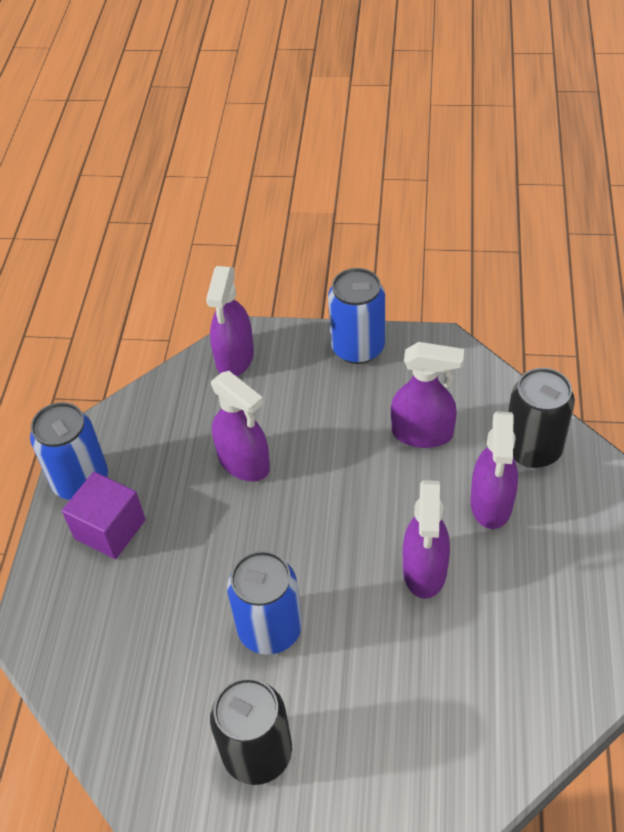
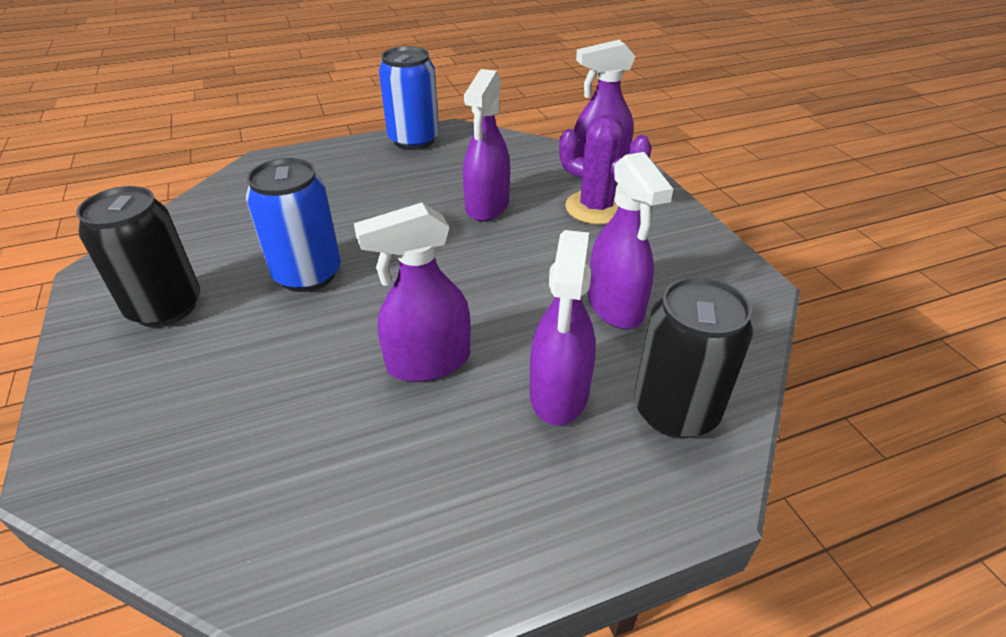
camera: 60 degrees right, 10 degrees down
(110, 529) = (375, 165): purple cube -> none
(294, 388) = (596, 208): none -> purple cactus
(358, 347) = (684, 230): blue can -> none
(491, 504) = (559, 394): purple spray bottle -> purple spray bottle turned 60 degrees counterclockwise

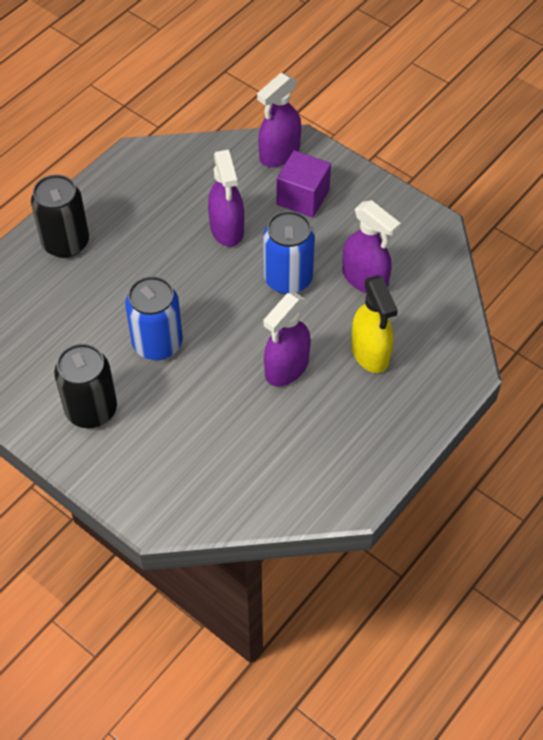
camera: 30 degrees left, 15 degrees up
(414, 140) = (113, 181): blue can -> blue can (288, 279)
(559, 394) = (370, 353): purple spray bottle -> yellow spray bottle
(596, 208) = (303, 197): purple cactus -> purple cube
(675, 410) = (434, 334): black can -> black can (66, 243)

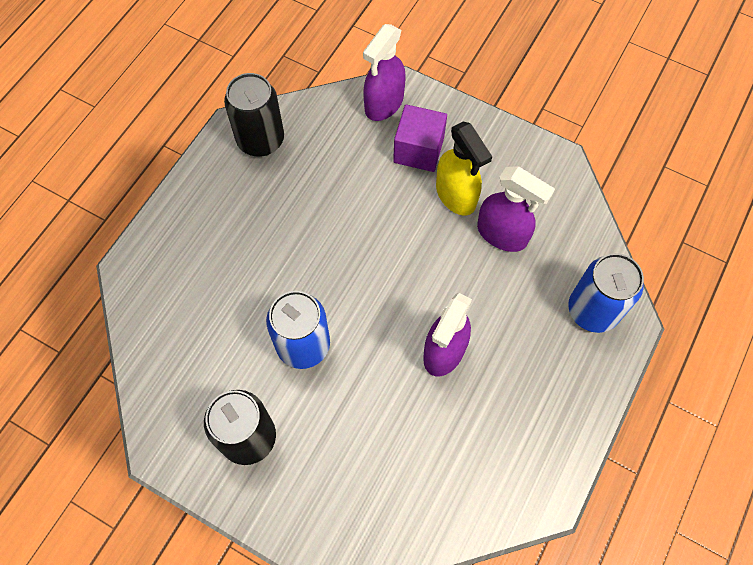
camera: 10 degrees left, 10 degrees up
(66, 243) = (182, 241): black can -> black can (260, 140)
(227, 229) = (348, 199): purple spray bottle -> none
(288, 279) = (423, 246): blue can -> blue can (593, 310)
(370, 353) = (526, 319): yellow spray bottle -> yellow spray bottle (456, 195)

